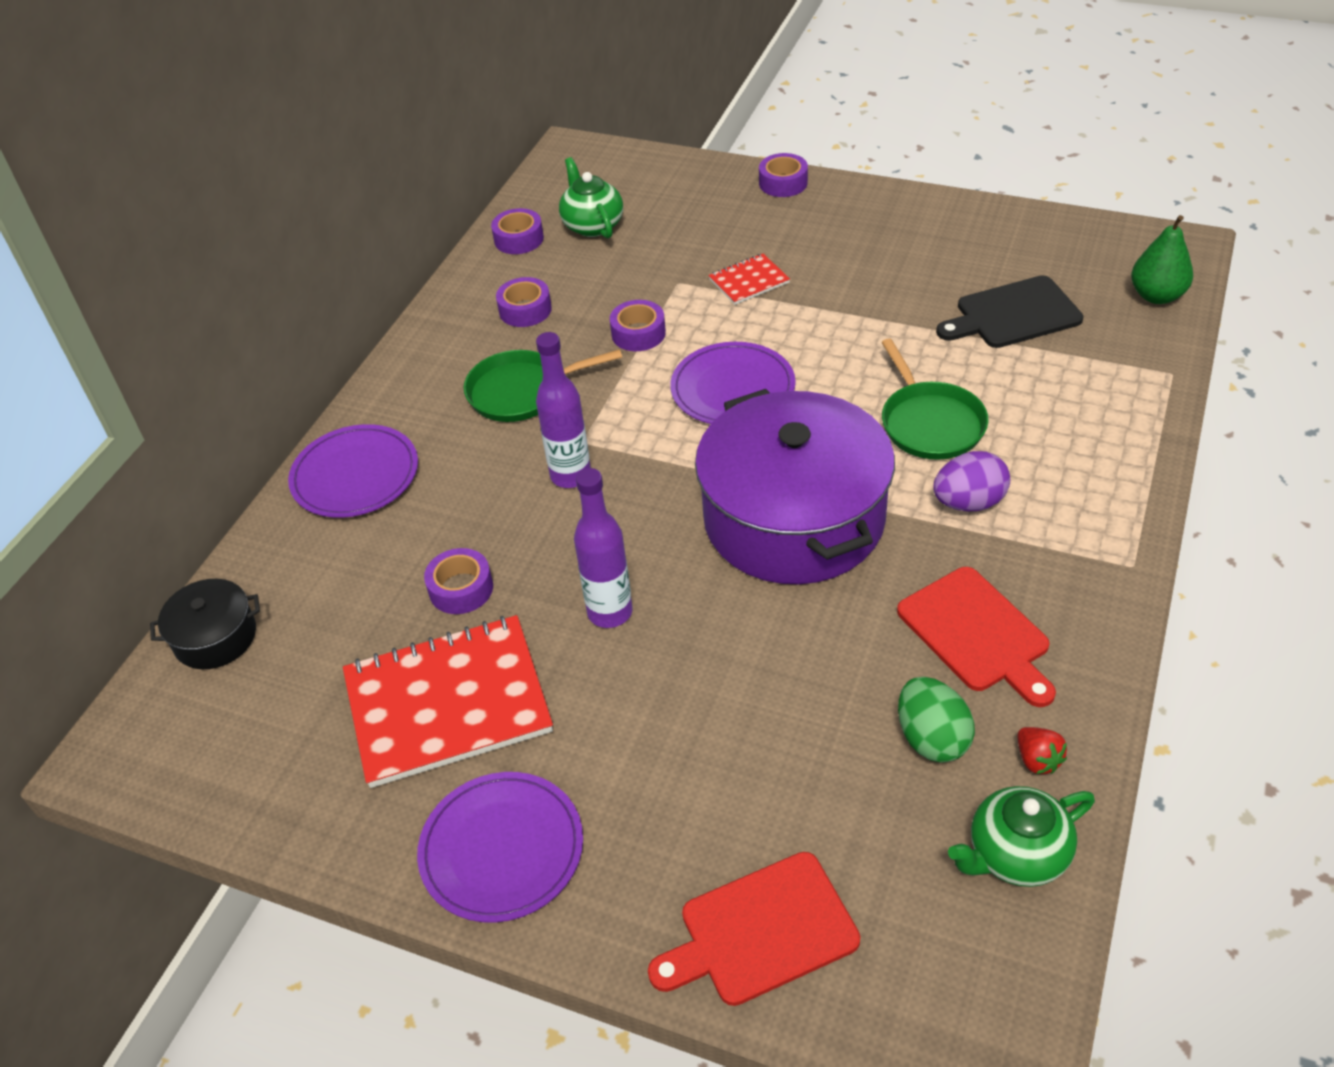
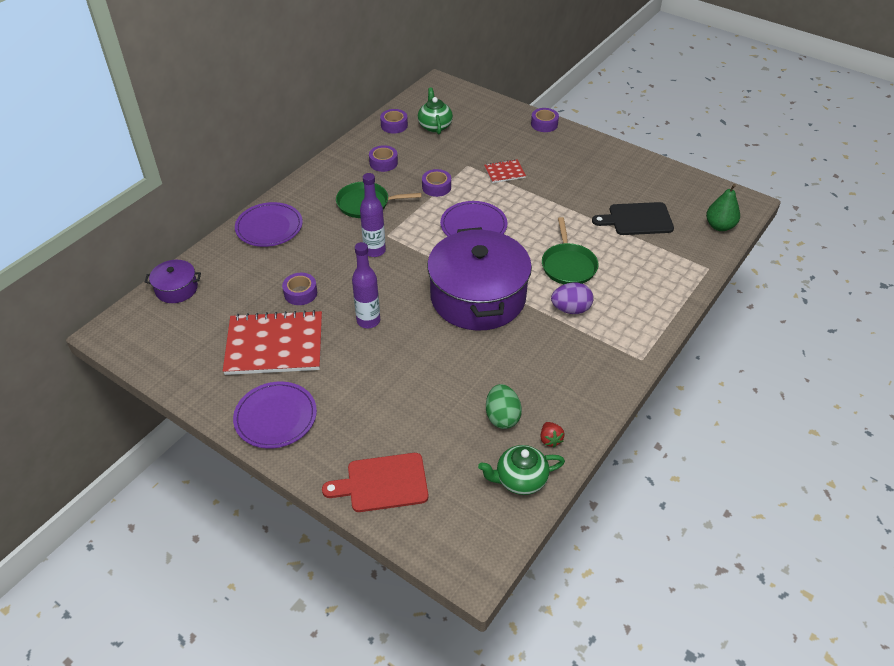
camera: 10 degrees right, 0 degrees up
(215, 637) = (176, 289): black pot -> purple pot
(976, 634) = (546, 373): red cutting board -> none

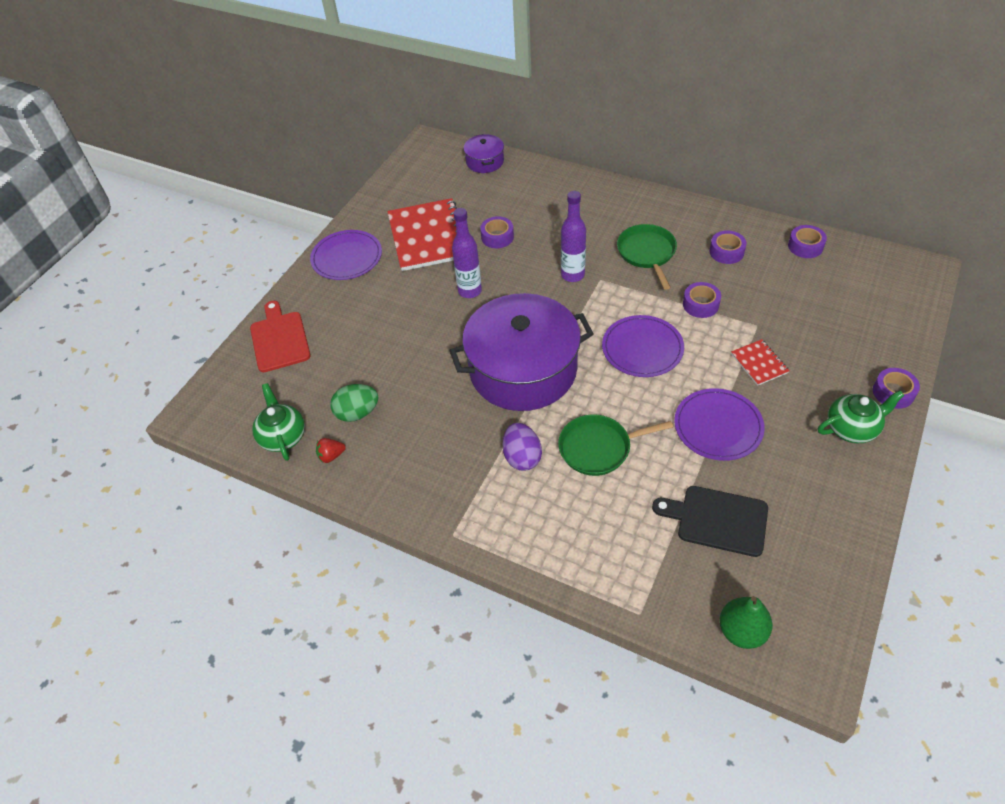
camera: 85 degrees right, 5 degrees up
(269, 227) = (584, 194): purple plate -> purple plate (718, 426)
(435, 126) = (824, 282): green teapot -> green teapot (852, 428)
(637, 219) = (717, 520): black cutting board -> black cutting board turned 60 degrees counterclockwise

